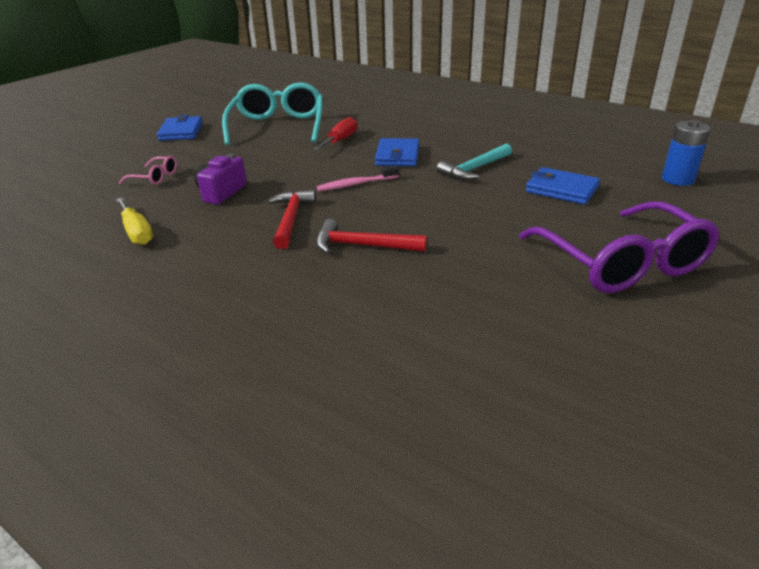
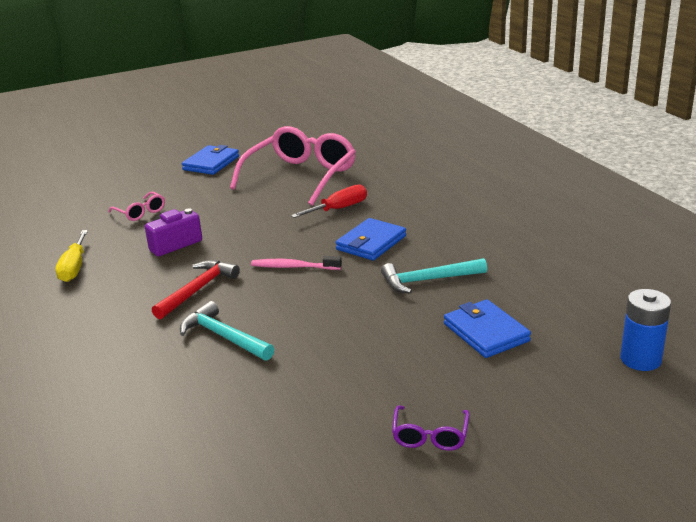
camera: 30 degrees right, 5 degrees down
(278, 126) = (300, 176): turquoise glasses -> pink glasses
(362, 245) = (224, 336): red hammer -> turquoise hammer
(621, 263) = (430, 436): purple glasses -> purple glasses, size x0.43

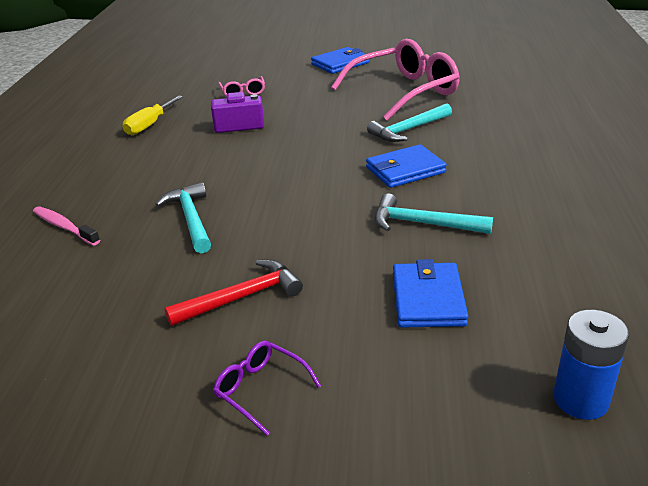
camera: 30 degrees right, 5 degrees up
(198, 290) = (215, 170): red hammer -> red hammer (242, 297)
(293, 267) = (312, 173): pink toothbrush -> pink toothbrush (64, 227)
(339, 209) = (408, 130): red screwdriver -> turquoise hammer
(430, 436) = (260, 390): purple glasses -> purple glasses turned 90 degrees clockwise

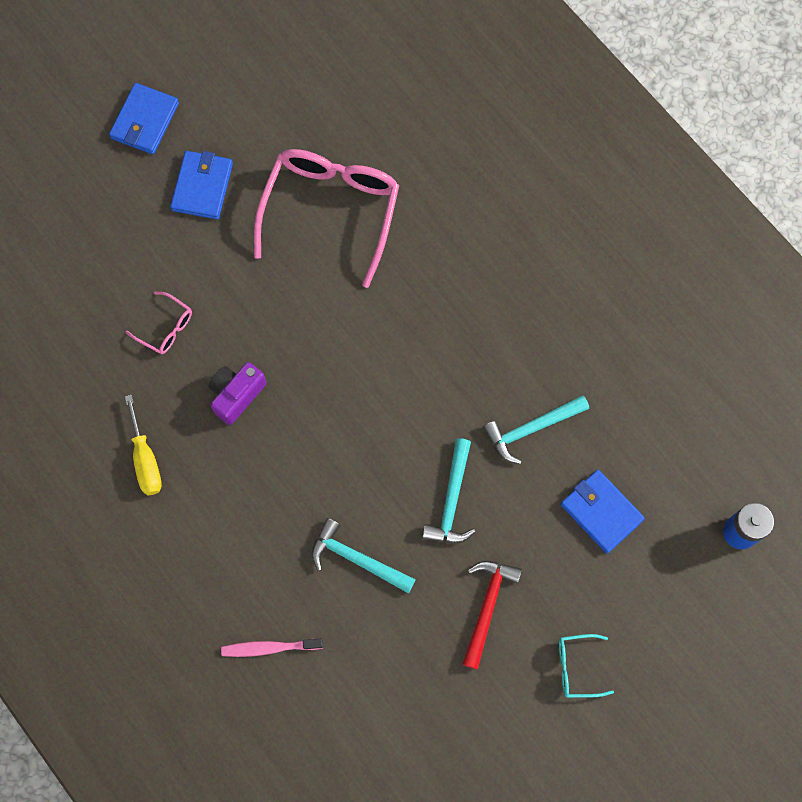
camera: 45 degrees left, 40 degrees up
(260, 390) = (577, 667): purple glasses -> turquoise glasses
(405, 170) = (456, 362): blue wallet -> blue wallet (145, 121)
(408, 130) = (400, 289): turquoise hammer -> turquoise hammer (451, 500)

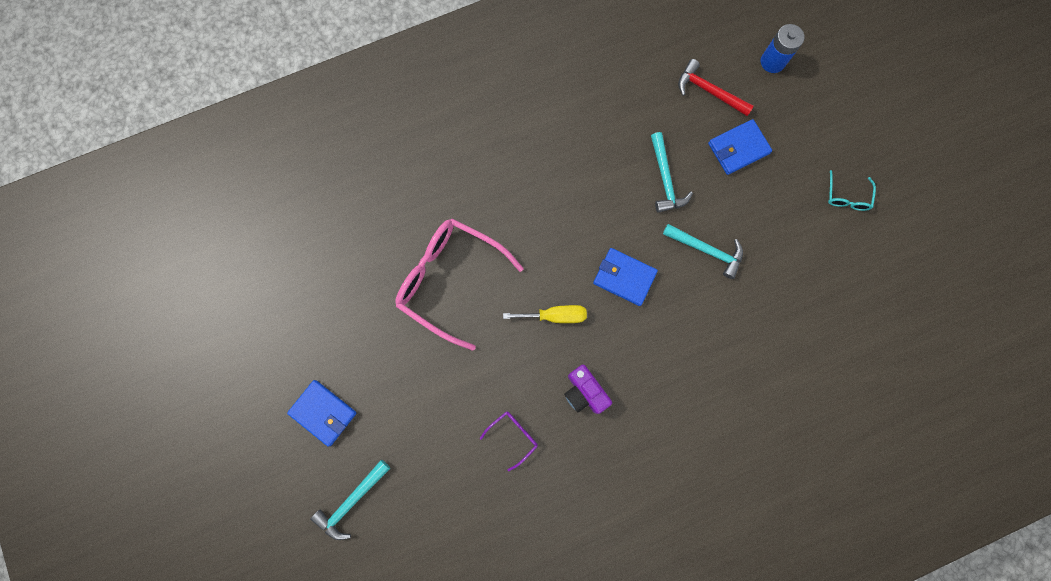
camera: 75 degrees left, 5 degrees up
(145, 459) = (620, 478): yellow screwdriver -> yellow screwdriver (555, 316)
(166, 328) = (513, 436): pink glasses -> purple glasses
(202, 187) = (398, 378): blue wallet -> blue wallet (624, 277)
(269, 648) = (791, 414): pink toothbrush -> none
(357, 558) = (736, 331): turquoise hammer -> turquoise hammer (351, 501)
(487, 607) = (791, 246): red hammer -> red hammer (709, 91)

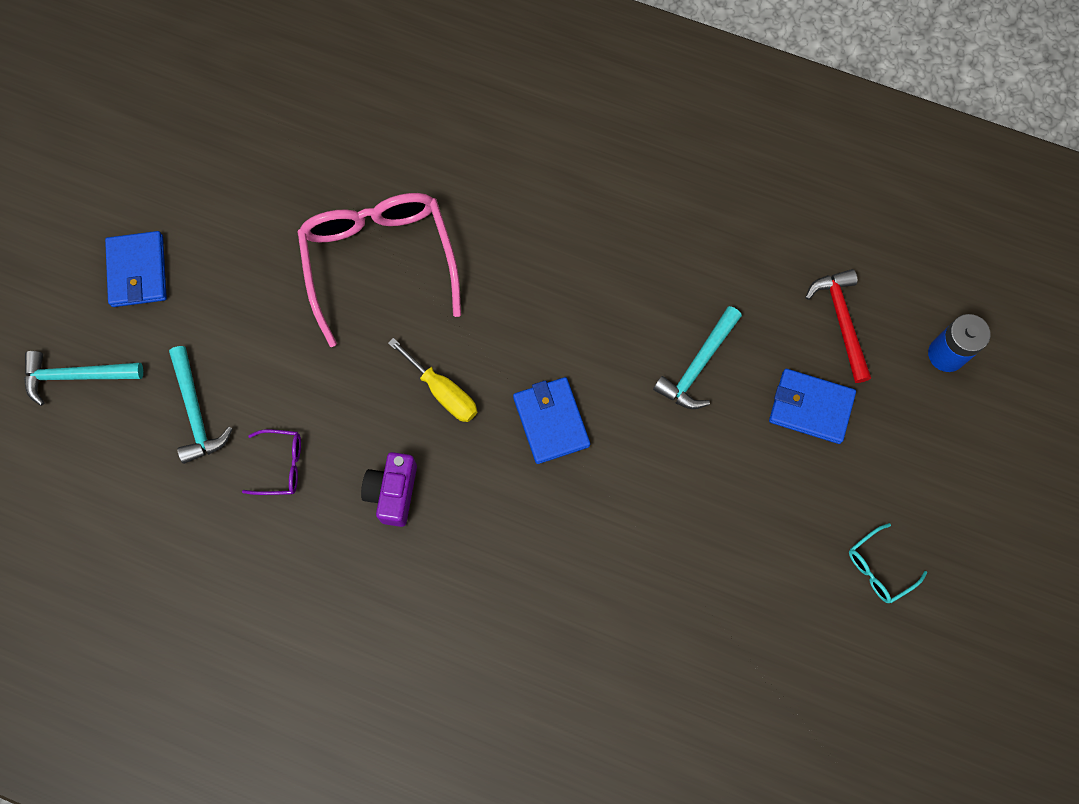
camera: 45 degrees right, 5 degrees down
(706, 250) = (664, 477): turquoise hammer -> turquoise hammer (195, 412)

